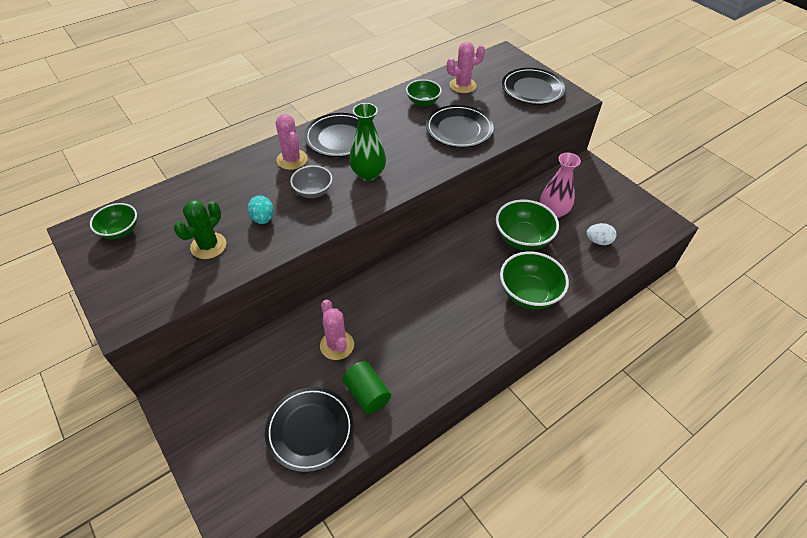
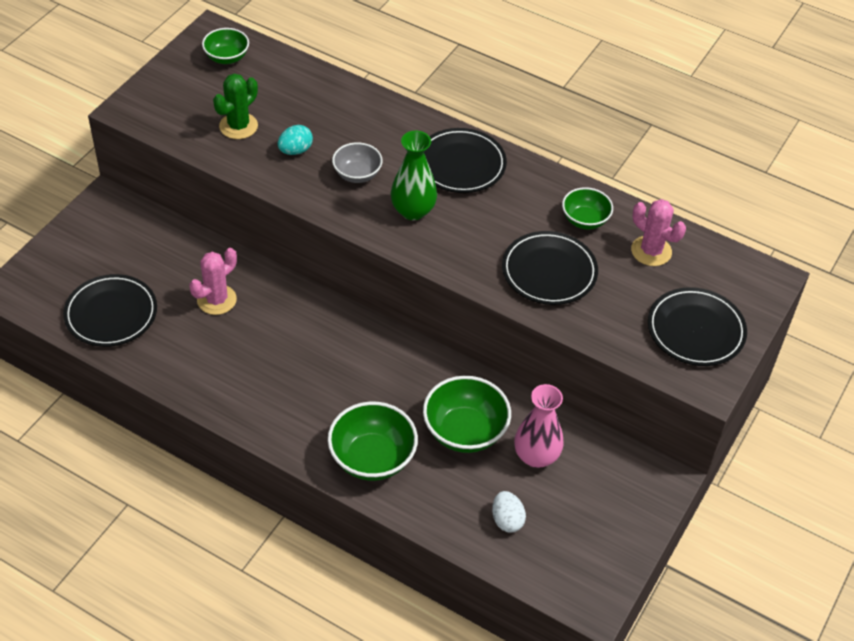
camera: 65 degrees right, 0 degrees up
(208, 246) = (238, 126): green cactus -> green cactus turned 60 degrees counterclockwise
(292, 160) = (399, 138): pink cactus -> none
(367, 394) = (168, 345): green cylinder -> none

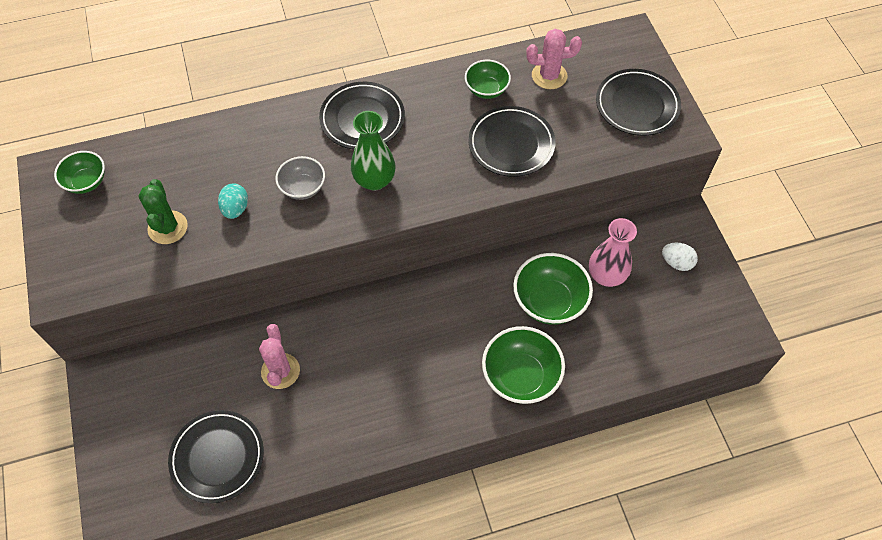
camera: 45 degrees left, 10 degrees up
(507, 520) = (642, 333): white egg -> white egg (676, 262)

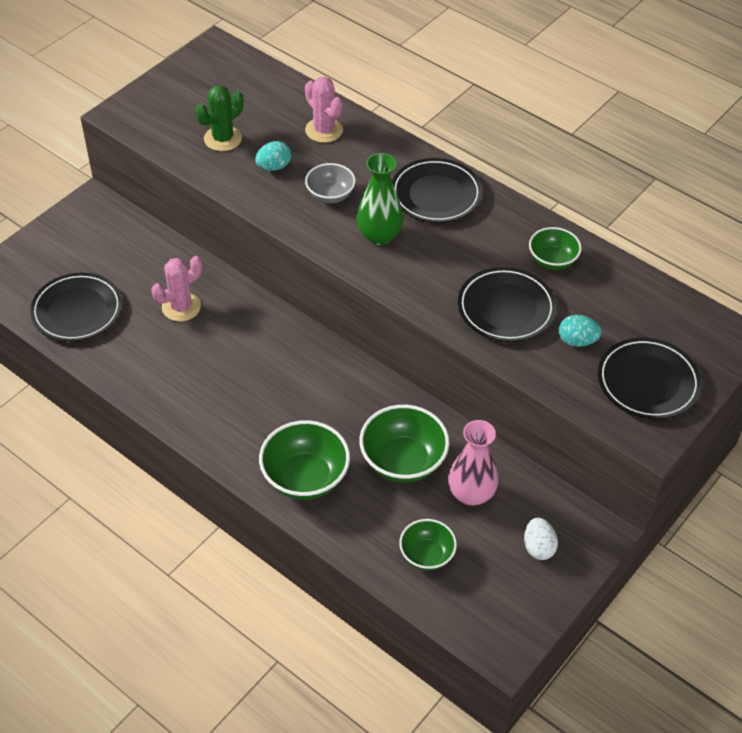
camera: 55 degrees right, 10 degrees down
(86, 182) = (224, 72): green bowl -> green bowl (426, 555)
(549, 76) = (615, 298): pink cactus -> pink cactus (324, 130)
(572, 122) = (577, 341): none -> turquoise egg

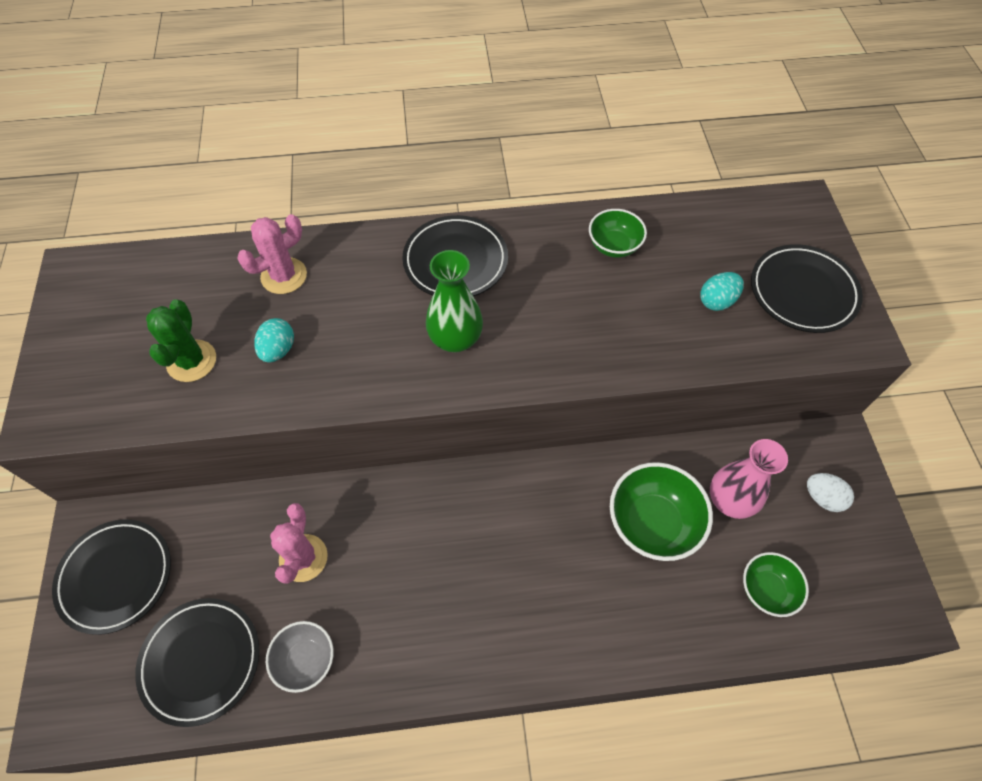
camera: 45 degrees left, 10 degrees up
(305, 478) = (601, 619): green bowl -> none
(324, 130) = (284, 276): pink cactus -> pink cactus turned 45 degrees counterclockwise
(330, 195) = (366, 336): grey bowl -> grey bowl (306, 659)
(506, 308) = (634, 319): black plate -> black plate (116, 577)

